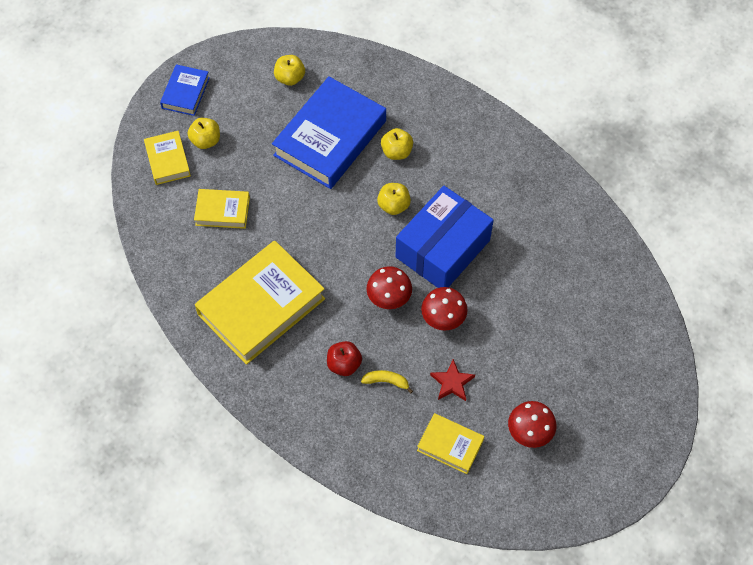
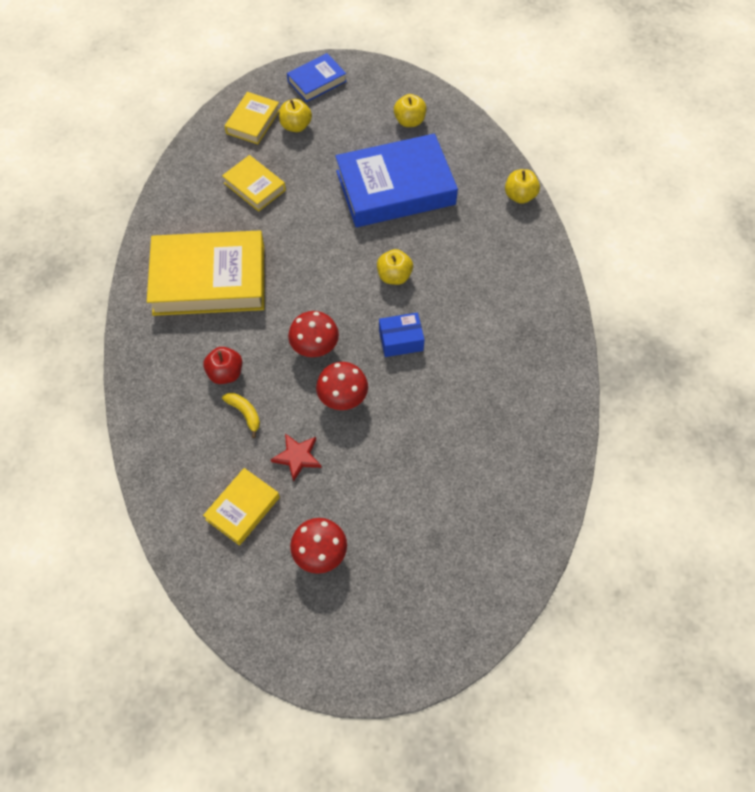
camera: 40 degrees right, 0 degrees up
(396, 152) = (440, 235): yellow apple -> yellow apple (520, 196)
(442, 249) = (401, 340): blue box -> blue box, size x0.47
(450, 445) = (242, 508): yellow book -> yellow book turned 60 degrees clockwise

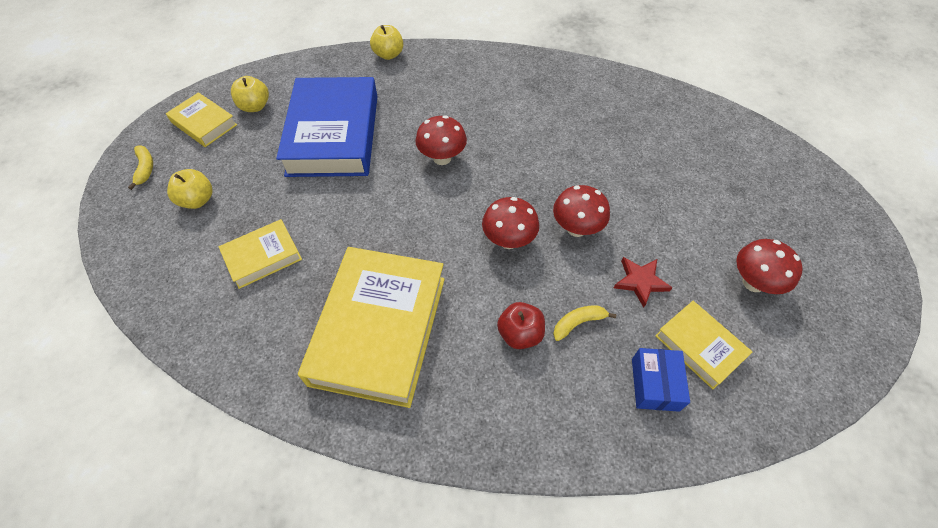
camera: 75 degrees left, 5 degrees down
(253, 122) = (162, 241): yellow book -> yellow book (204, 124)
(317, 81) = (145, 169): blue book -> yellow banana
(394, 276) = (442, 158): yellow apple -> red mushroom
(401, 340) = (519, 169): blue box -> blue box (655, 384)

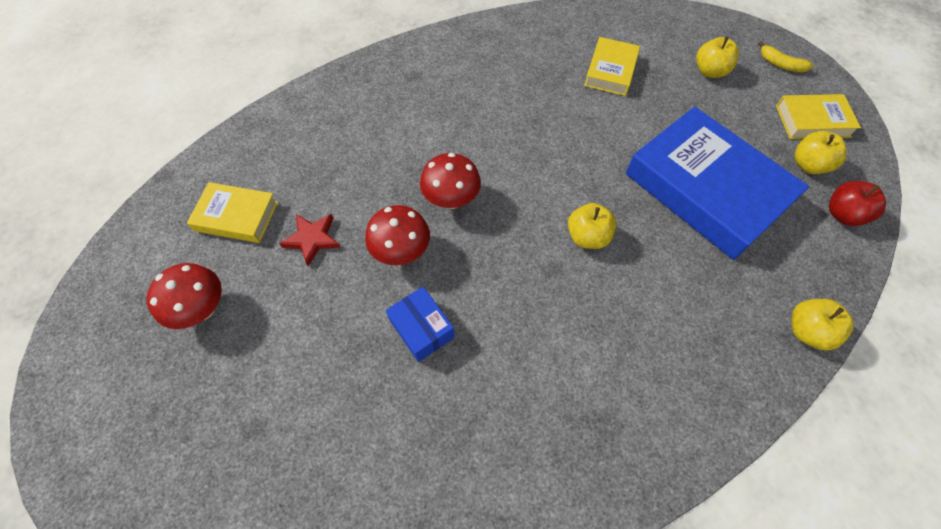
camera: 140 degrees right, 5 degrees up
(379, 329) = (481, 83): yellow book -> none
(442, 158) = (587, 236): red mushroom -> yellow apple
(520, 334) = (383, 139): red apple -> red apple (842, 214)
(578, 323) = (345, 173): yellow banana -> none
(655, 384) = (262, 168): blue box -> blue box (422, 329)

